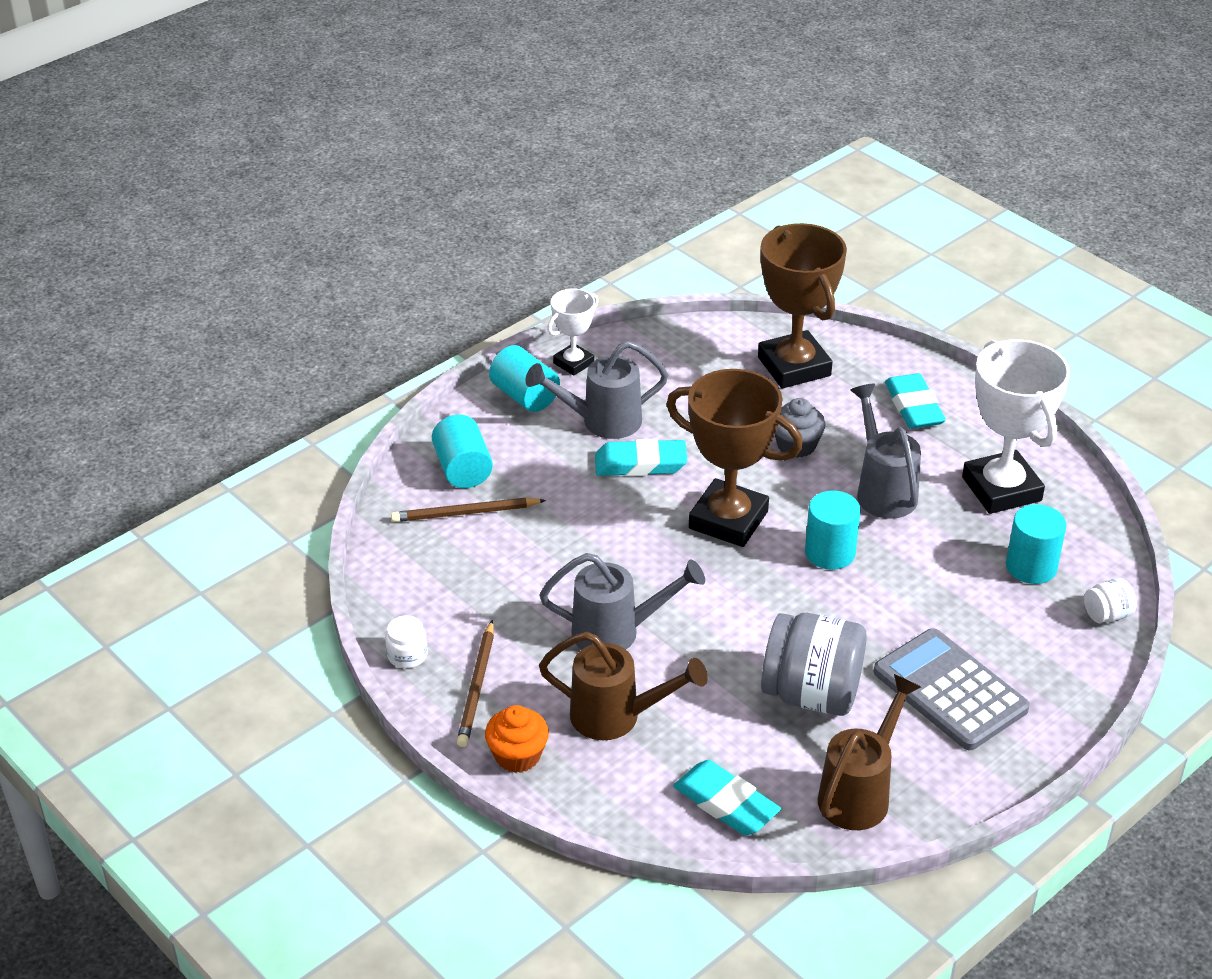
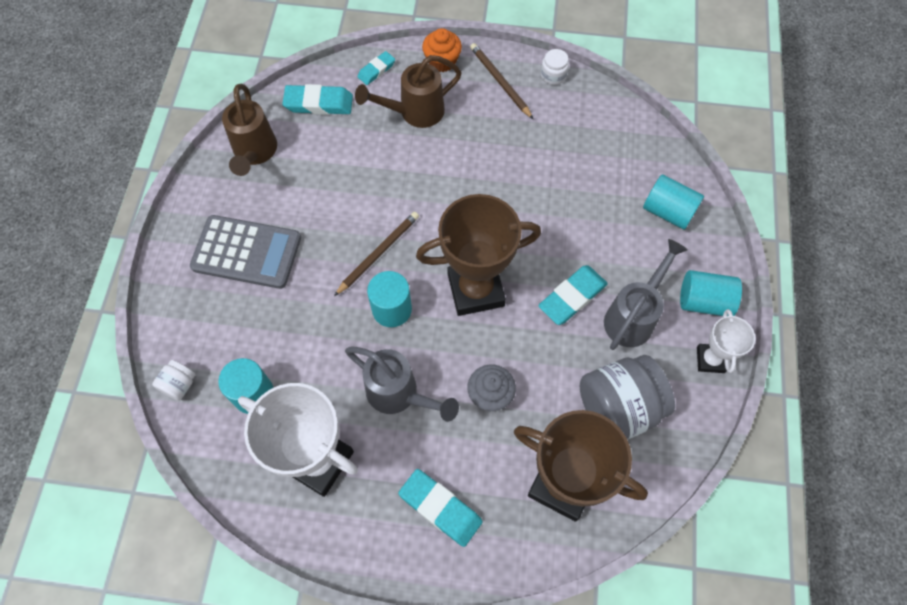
camera: 140 degrees right, 25 degrees up
(465, 513) = (629, 180): brown pencil -> brown pencil (378, 253)
(612, 798) = (376, 70): none -> turquoise eraser
(617, 632) = (463, 162): grey watering can -> none
(811, 694) = (324, 196): grey jar -> grey jar (618, 407)

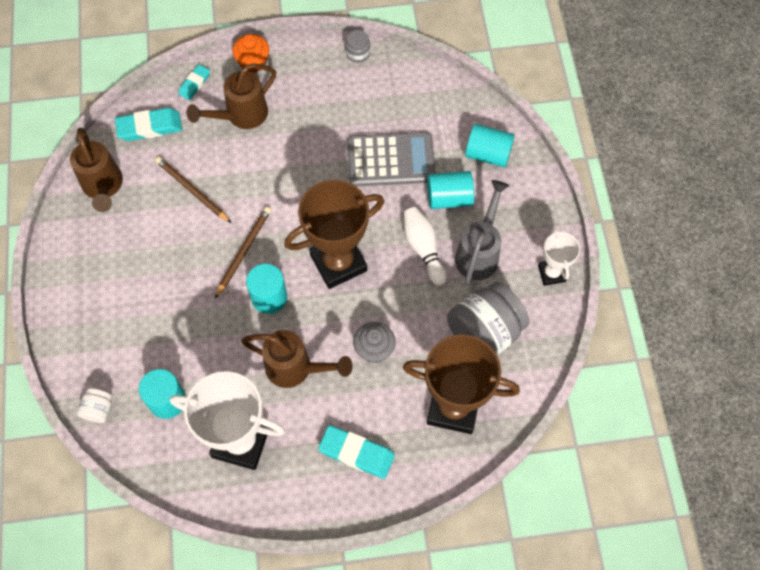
camera: 15 degrees left, 0 degrees up
(246, 252) = (123, 279): grey calculator -> grey calculator (391, 160)
(399, 394) = (296, 369): grey watering can -> brown watering can
(500, 82) = (311, 70): brown pencil -> brown pencil (192, 190)
(553, 75) = (358, 53): white jar -> grey jar
(572, 297) = (423, 249): turquoise eraser -> white bowling pin
(704, 301) = (535, 225): turquoise cylinder -> turquoise cylinder (449, 198)

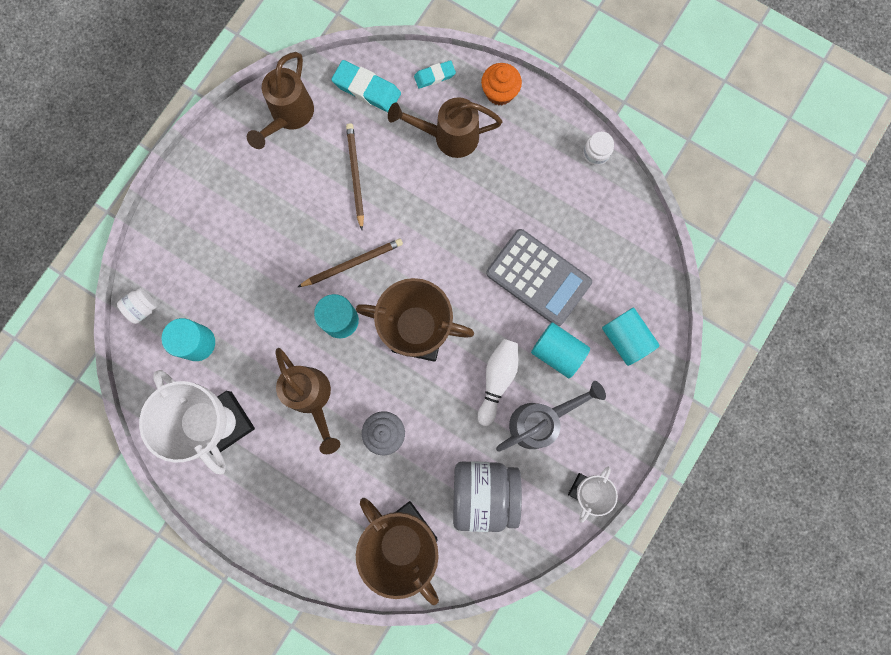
camera: 40 degrees right, 15 degrees up
(356, 453) = (301, 506): turquoise eraser -> none
(358, 53) = (596, 153): grey jar -> white jar

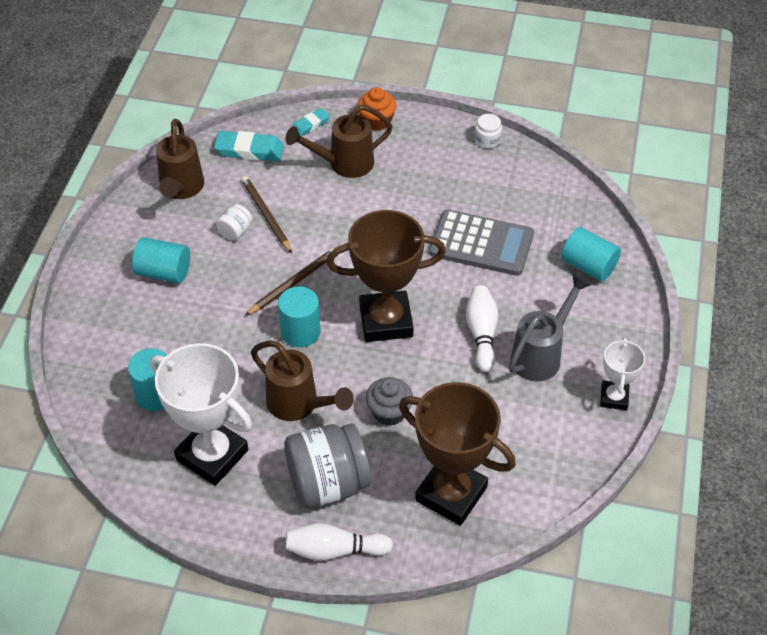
camera: 20 degrees left, 30 degrees down
(143, 308) = (85, 381): white jar -> white jar (235, 231)
(291, 551) = (334, 550): none -> white bowling pin
(484, 493) = (515, 432): grey jar -> grey jar (328, 483)
(557, 352) = (529, 295): turquoise cylinder -> turquoise cylinder (164, 272)

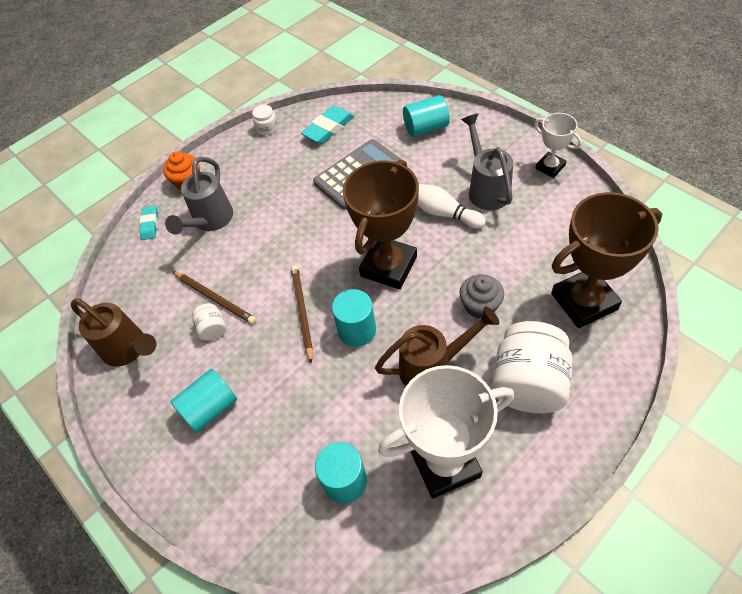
camera: 50 degrees left, 5 degrees up
(249, 150) = (135, 278): turquoise eraser -> turquoise eraser (328, 128)
(266, 215) = (215, 298): brown pencil -> brown pencil turned 150 degrees counterclockwise
(328, 483) = (527, 383): grey jar -> white jar
(334, 550) = (599, 410): white bowling pin -> none
(343, 164) = (210, 221): brown watering can -> grey watering can

